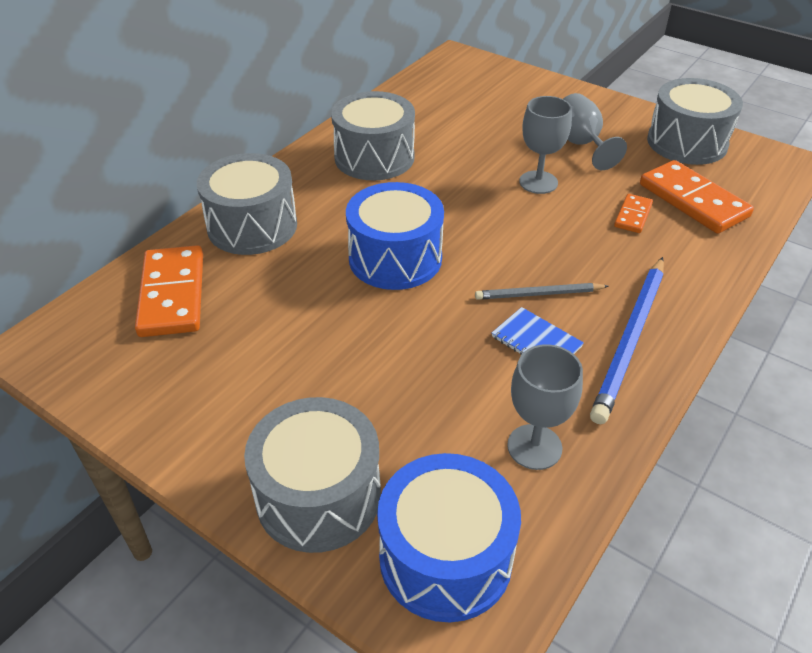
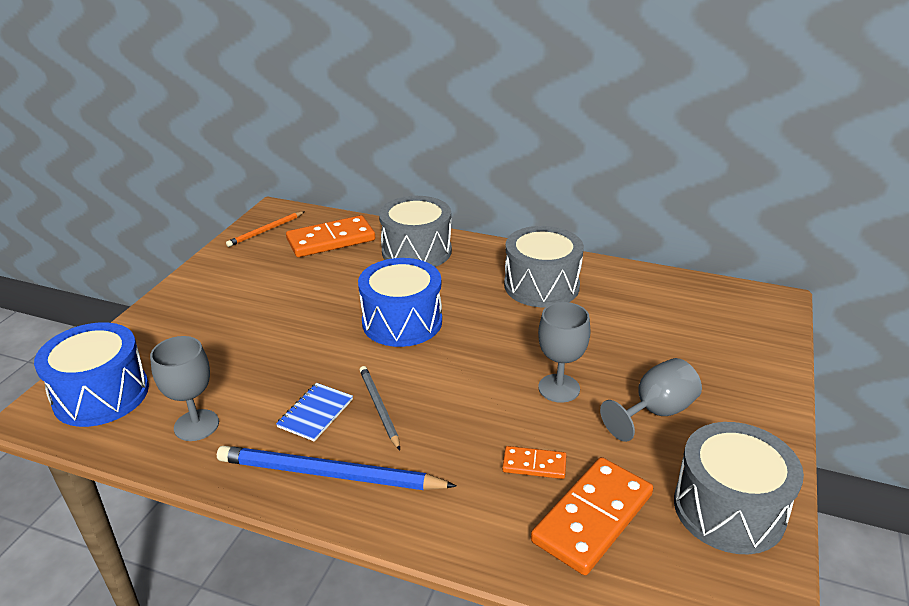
camera: 75 degrees right, 10 degrees down
(92, 359) = (266, 230): none -> orange pencil
(318, 496) = (156, 334): grey drum -> none

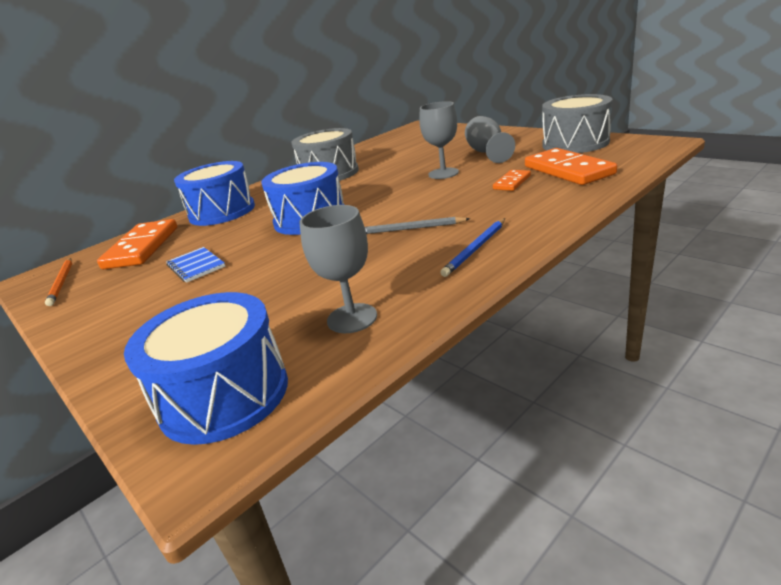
camera: 60 degrees left, 5 degrees down
(315, 413) = (392, 255): blue notebook -> blue notebook (196, 266)
(330, 474) = (476, 249): blue pencil -> blue pencil, size x0.57
(416, 251) = (222, 212): grey drum -> blue drum

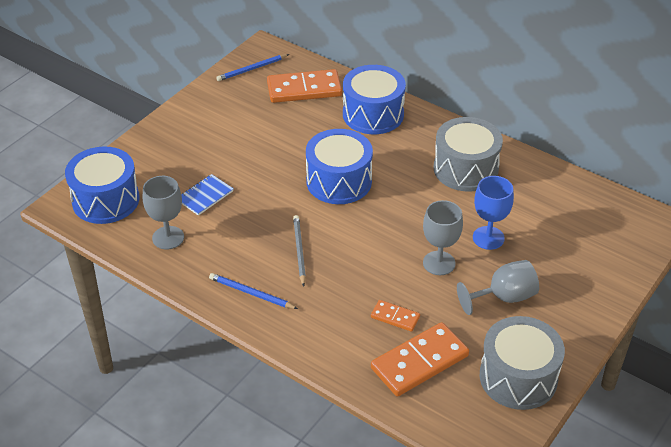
camera: 75 degrees right, 15 degrees up
(62, 282) = (252, 69): orange pencil -> blue pencil
(196, 266) = (261, 136): blue notebook -> blue notebook (205, 196)
(417, 161) = (488, 238): none -> blue goblet

